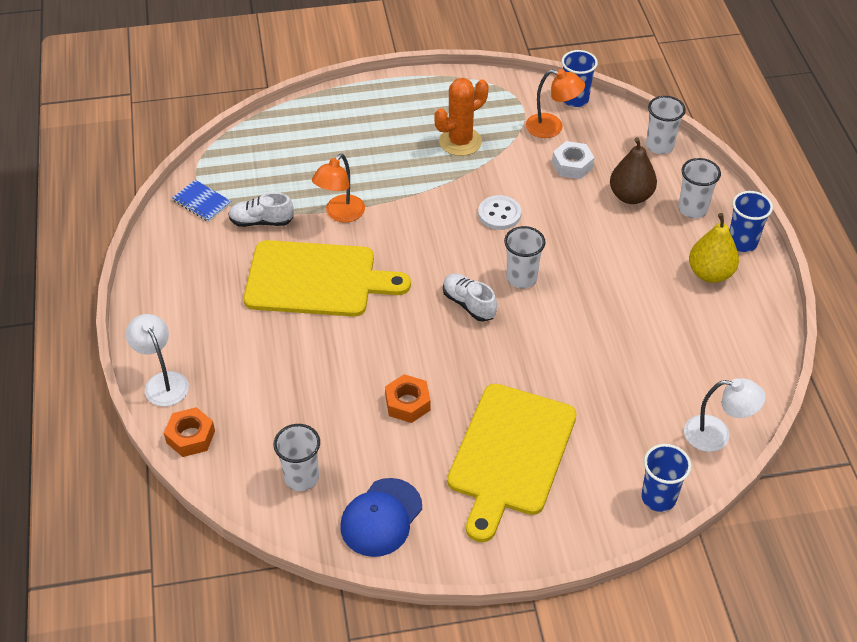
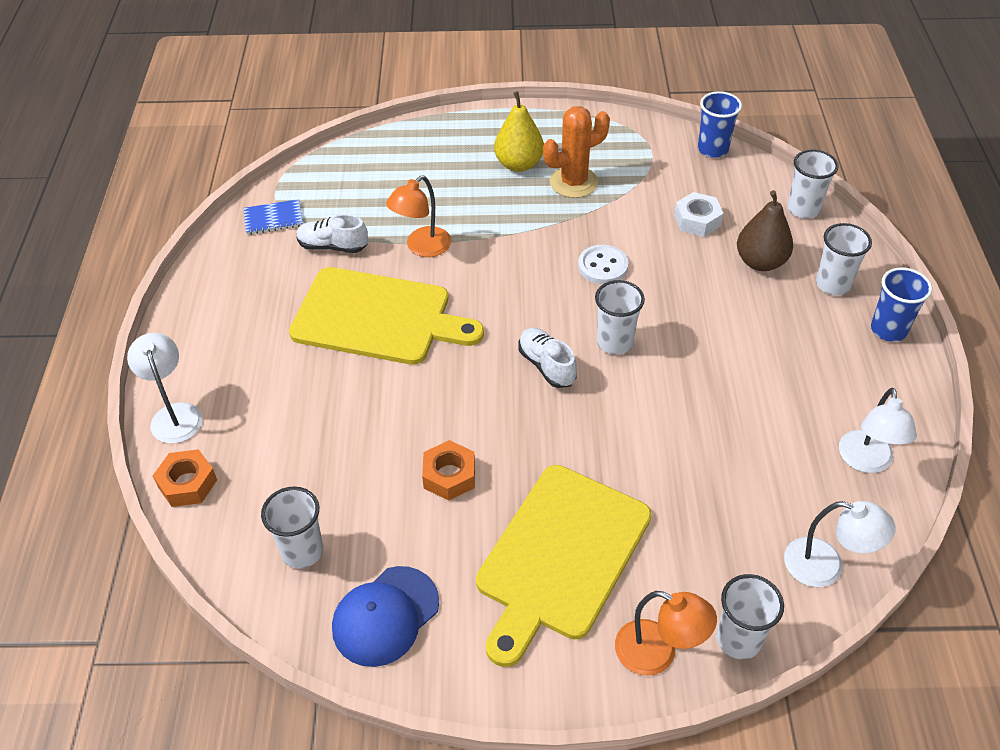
camera: 10 degrees right, 0 degrees up
(202, 202) = (273, 219): blue notebook -> blue notebook turned 60 degrees counterclockwise
(552, 128) = (681, 177): orange lamp -> orange lamp (658, 653)
(658, 497) = (738, 639): blue cup -> white cup
(710, 273) = (844, 362): yellow pear -> yellow pear (519, 164)
(737, 351) = (866, 462): none -> white lamp

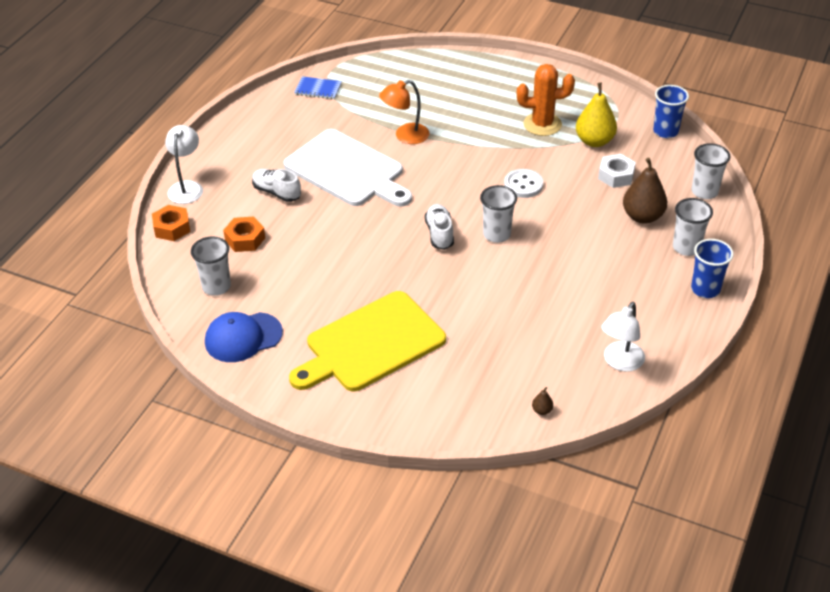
camera: 25 degrees right, 5 degrees down
(333, 246) = (346, 118): white shoe -> white shoe (277, 192)
(378, 317) = (347, 170): yellow cutting board -> white cutting board
(449, 476) = (332, 276): orange nut -> orange nut (245, 239)
(519, 164) = (511, 101): yellow pear -> yellow pear (594, 141)
(658, 653) = (394, 416): orange lamp -> none
(738, 639) = (452, 428): white cup -> none
(826, 566) = (542, 410): white lamp -> brown pear

